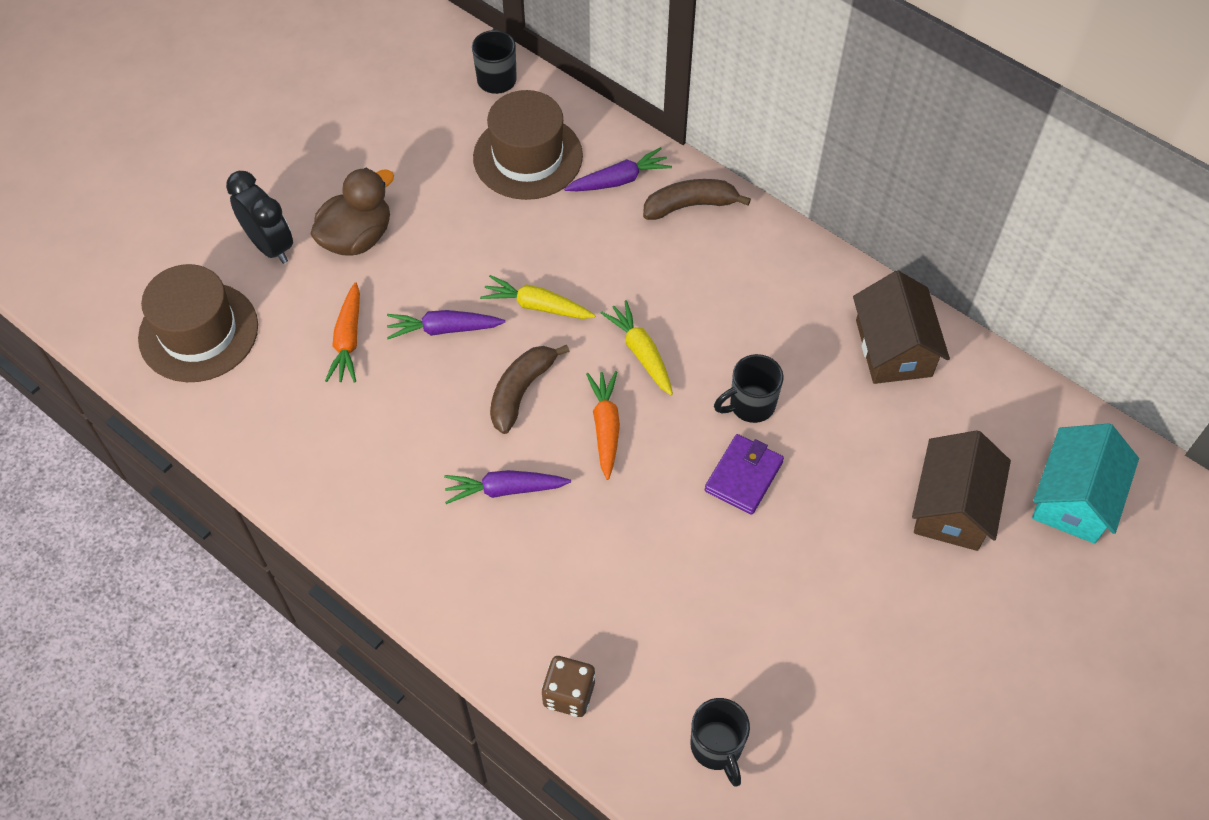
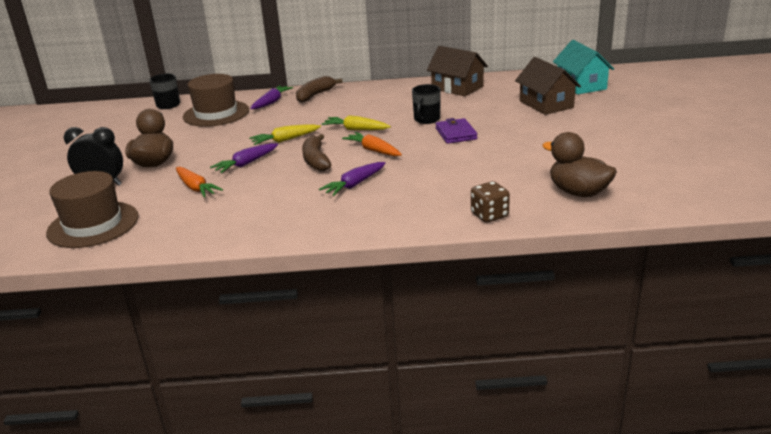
camera: 40 degrees left, 30 degrees down
(717, 747) = (578, 192): black mug -> brown duck

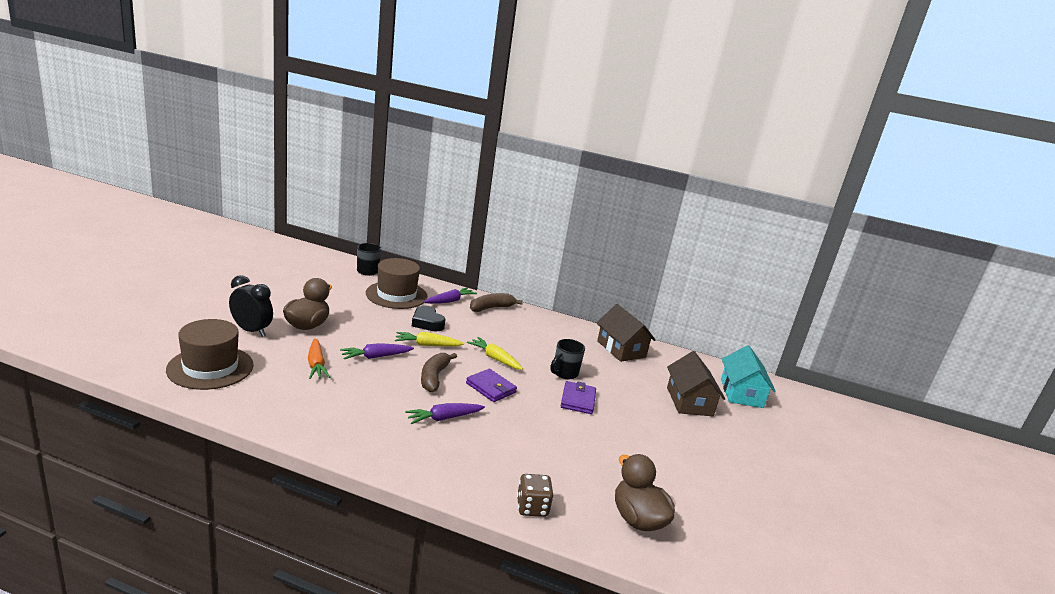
camera: 15 degrees right, 5 degrees down
(267, 124) = (427, 323): none -> black heart
(373, 150) = (491, 388): orange carrot -> purple wallet

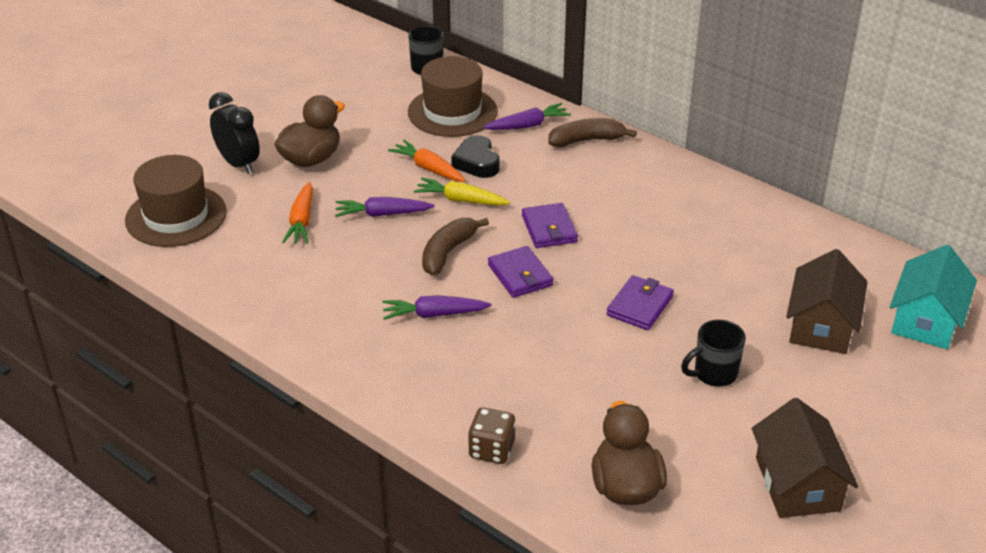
camera: 25 degrees right, 15 degrees up
(396, 328) = (429, 169): none -> orange carrot
(495, 359) = (549, 229): yellow carrot -> purple wallet
(564, 373) = (643, 261): black mug -> black mug (714, 374)
(621, 349) = (761, 226): brown house -> brown house (797, 484)

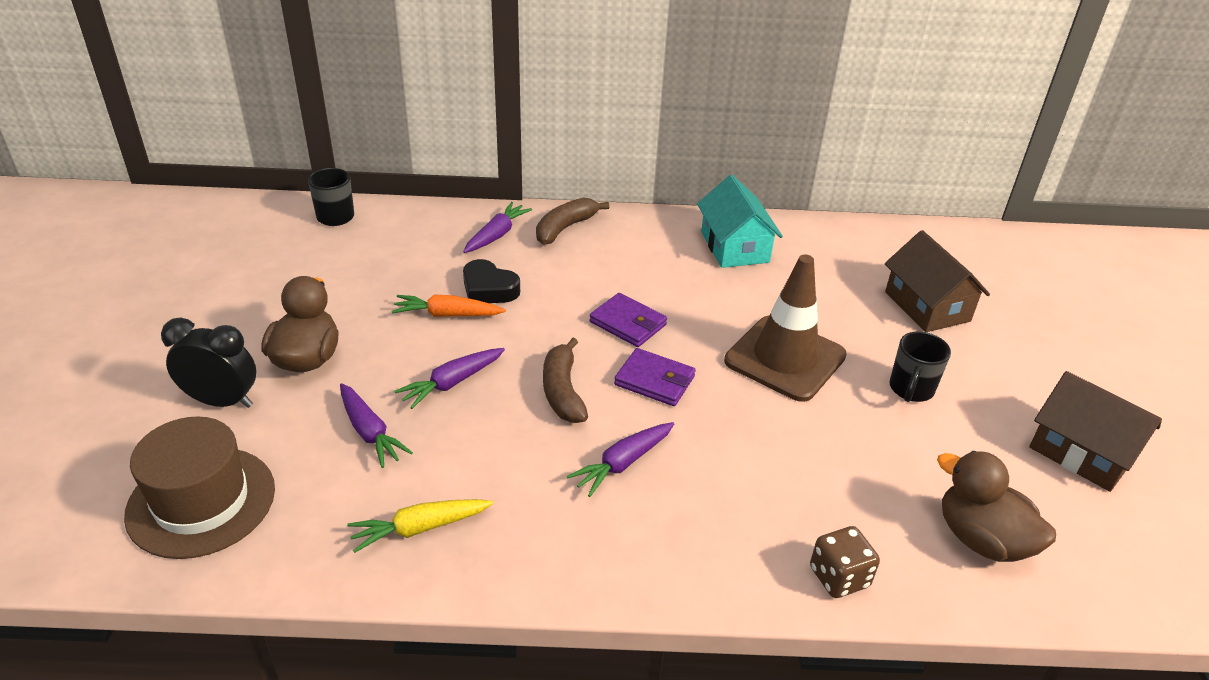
camera: 40 degrees left, 0 degrees up
(302, 221) = (369, 432): orange carrot -> purple carrot
(452, 112) = (409, 249): brown hat -> none
(461, 200) = (516, 332): yellow carrot -> yellow carrot (420, 528)
(640, 306) = (785, 358): purple wallet -> brown traffic cone
(926, 320) = (981, 267): turquoise house -> turquoise house (734, 247)

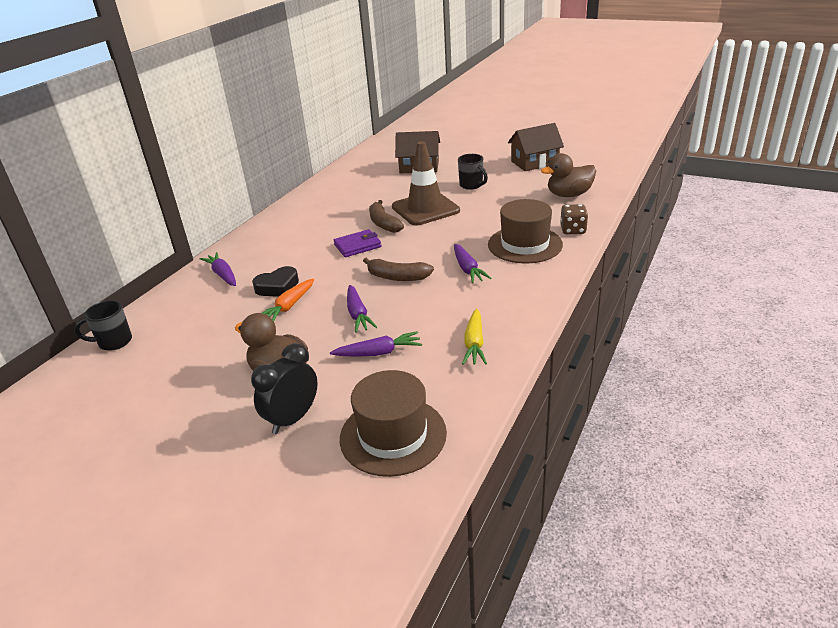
camera: 60 degrees left, 5 degrees down
(565, 228) = (244, 249): brown banana -> brown banana (383, 223)
(654, 381) = (412, 247): purple wallet -> none
(734, 247) = (323, 201): turquoise house -> none
(742, 517) = (525, 244): none -> brown hat

